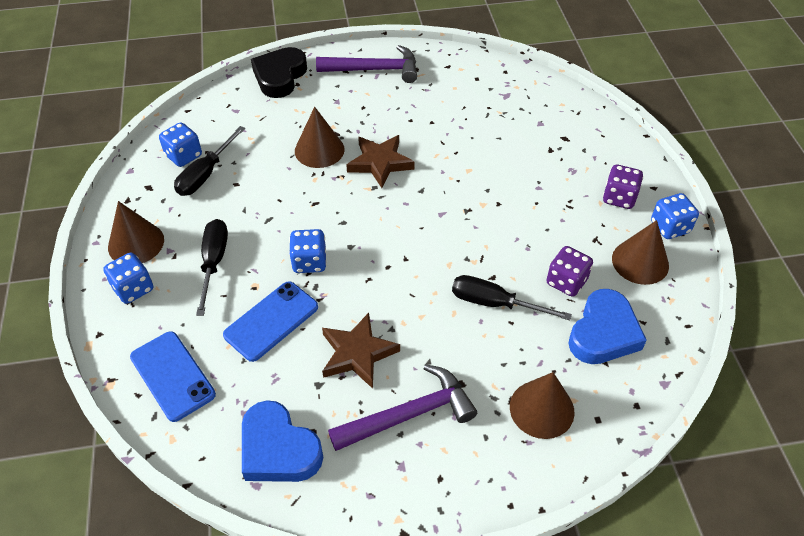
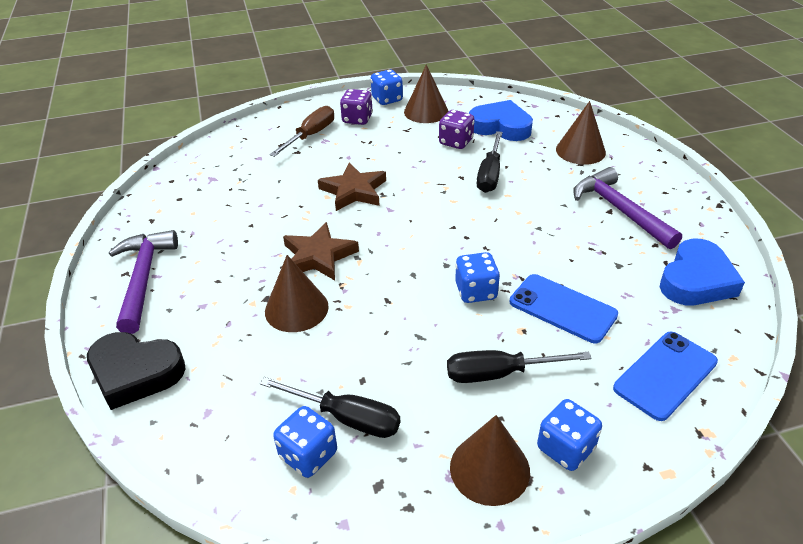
camera: 95 degrees left, 10 degrees down
(357, 353) = (574, 245): brown star -> brown star (353, 191)
(582, 159) = (310, 135): none -> brown screwdriver

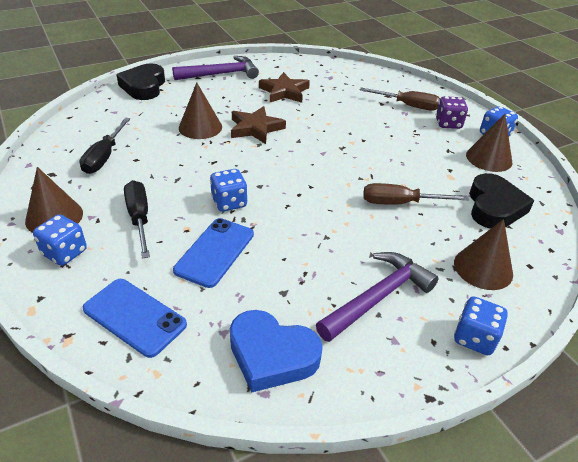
camera: 75 degrees right, 0 degrees up
(308, 455) = (78, 147): blue dice -> blue dice (474, 338)
(353, 191) = (340, 133): brown star -> brown star (284, 92)
(456, 142) = (445, 179): purple dice -> none
(490, 174) = (400, 203): black screwdriver -> brown screwdriver
(500, 126) = (494, 207): blue heart -> black heart

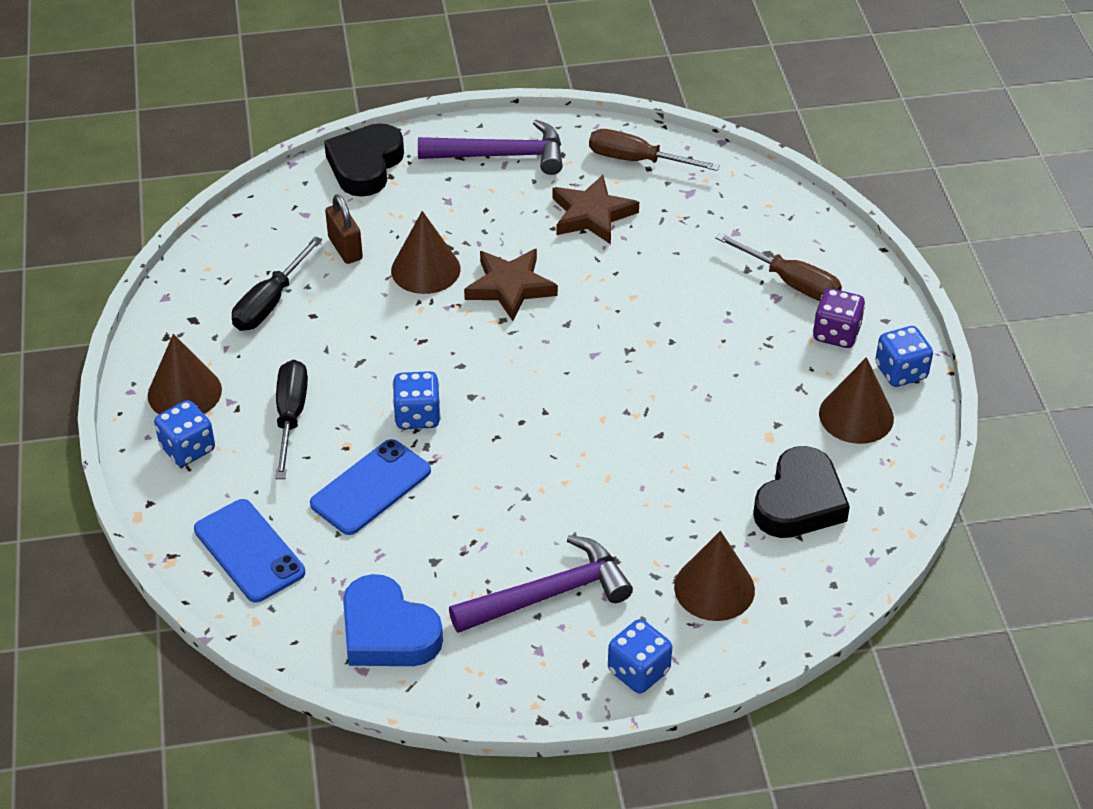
camera: 20 degrees right, 5 degrees up
(145, 124) = (345, 248): none -> brown padlock
(400, 203) = (661, 466): brown screwdriver -> brown screwdriver (637, 160)

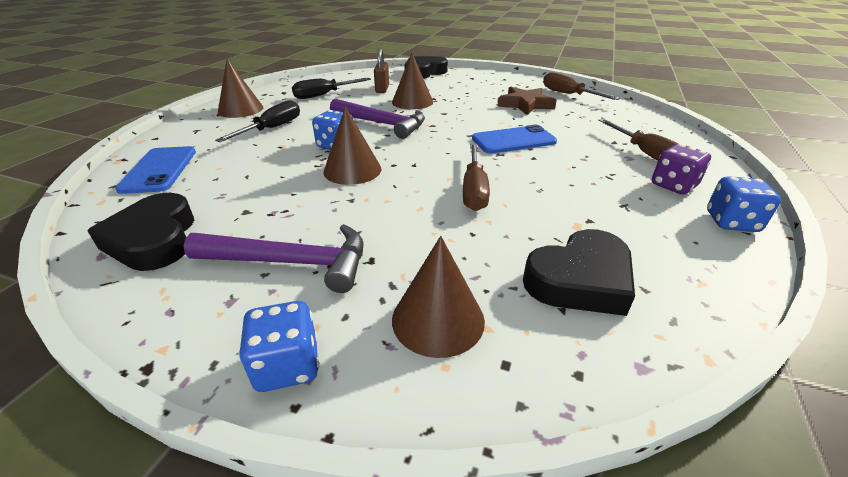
camera: 30 degrees right, 10 degrees down
(188, 449) = (207, 126): blue dice -> none
(371, 487) = (266, 165): blue phone -> blue phone (513, 140)
(387, 632) = (154, 239): blue heart -> black heart
(501, 155) = (493, 81): purple hammer -> purple hammer (382, 124)
(510, 287) = (451, 116): brown star -> none
(642, 427) = (474, 190): none -> brown screwdriver
(856, 415) = (672, 237): brown cone -> brown cone (352, 170)

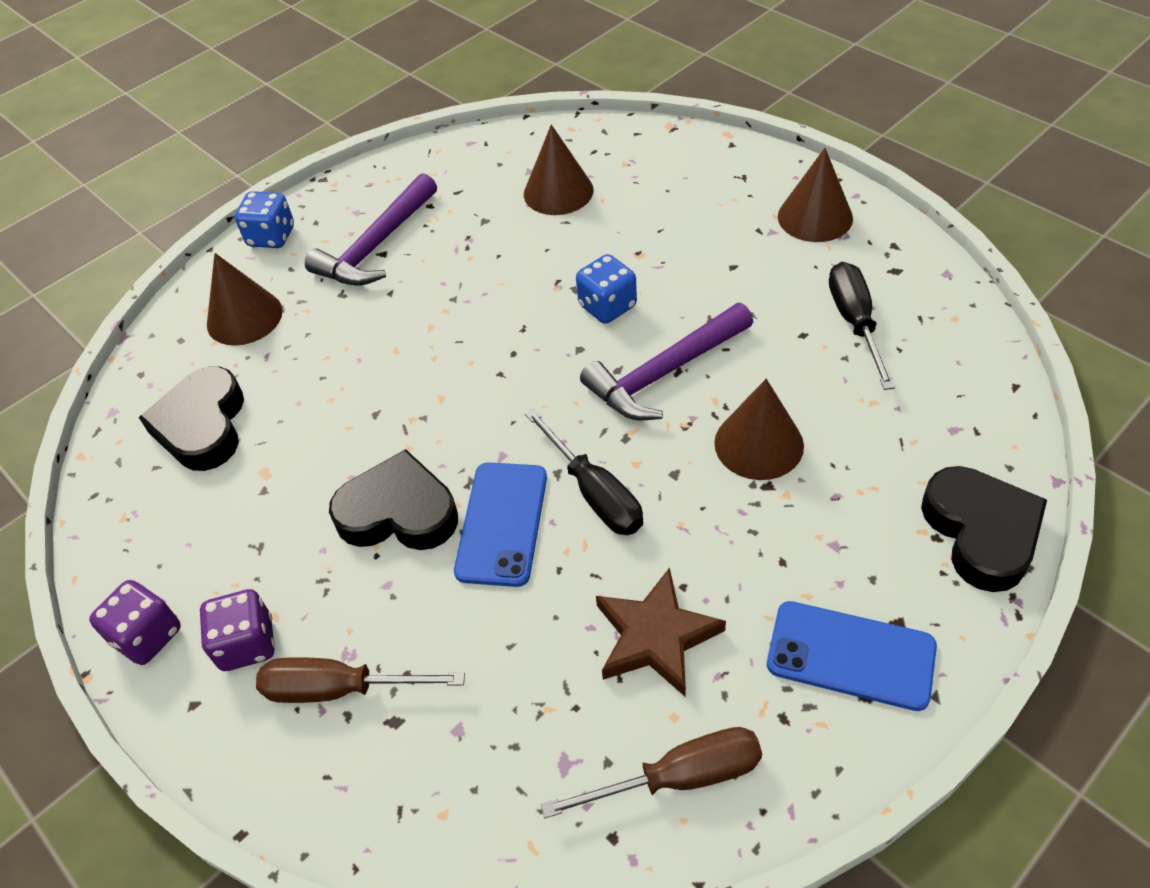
camera: 120 degrees right, 15 degrees up
(154, 239) = (474, 167): black heart -> black heart (399, 512)
(159, 170) = (624, 157): blue phone -> blue phone (850, 655)
(272, 128) = (709, 248): black screwdriver -> black screwdriver (594, 493)
(352, 170) = (522, 311): brown cone -> brown cone (558, 192)
(382, 89) = (863, 416): brown padlock -> none
(474, 190) = (396, 411): brown screwdriver -> none
(731, 222) = (148, 636): blue dice -> purple dice

